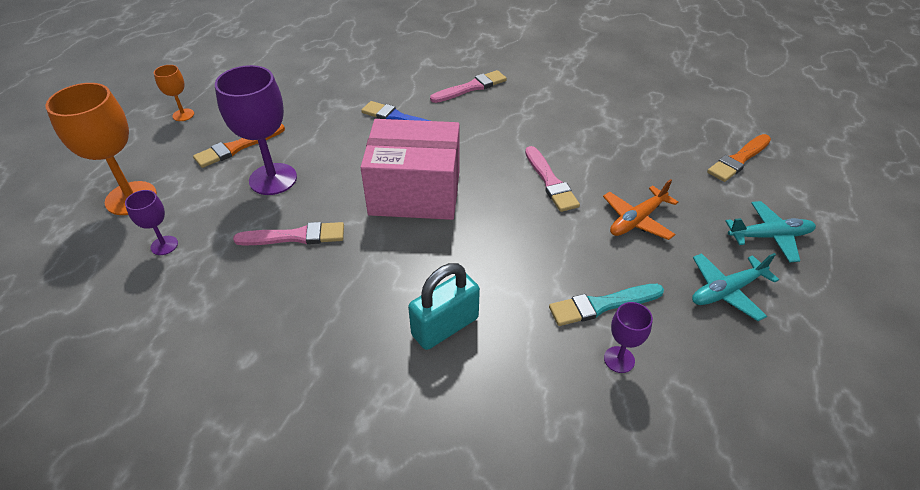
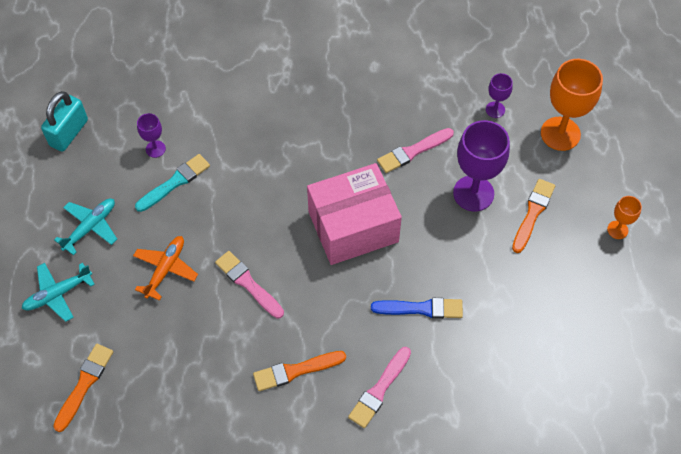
camera: 155 degrees right, 15 degrees up
(445, 326) = (270, 128): turquoise padlock -> turquoise padlock (69, 133)
(534, 115) = (296, 371): none -> orange brush

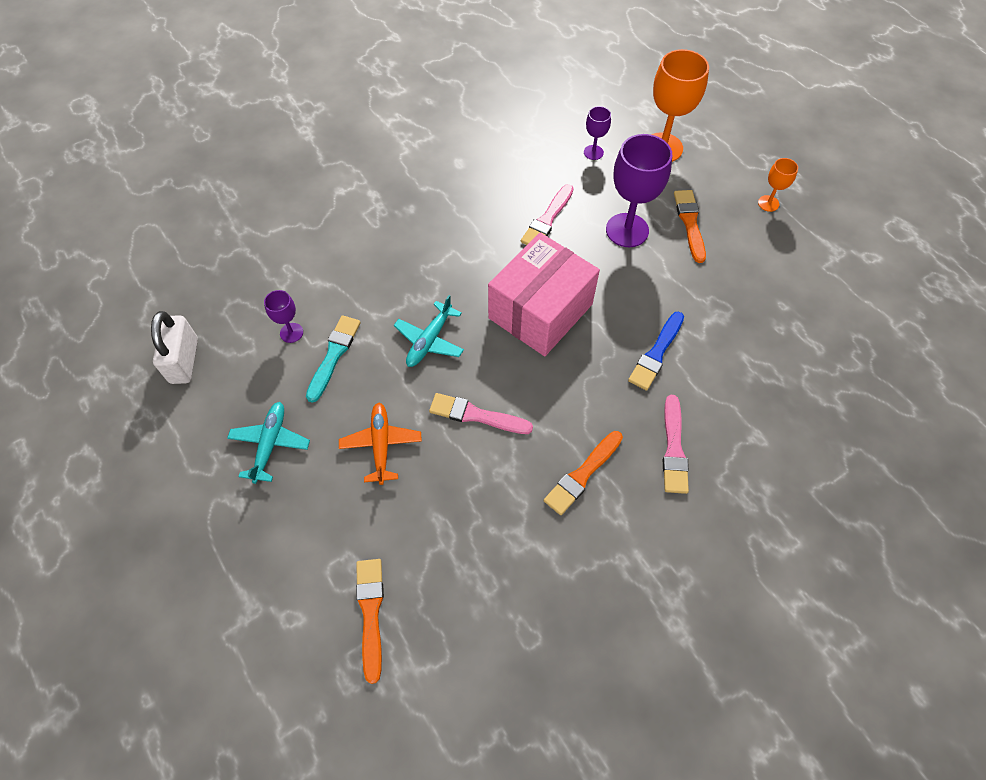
camera: 30 degrees left, 0 degrees up
(58, 294) = (277, 532): turquoise plane -> turquoise plane (429, 340)
(69, 133) = (184, 361): turquoise padlock -> white padlock
(421, 308) = (656, 353): blue brush -> blue brush turned 150 degrees clockwise

